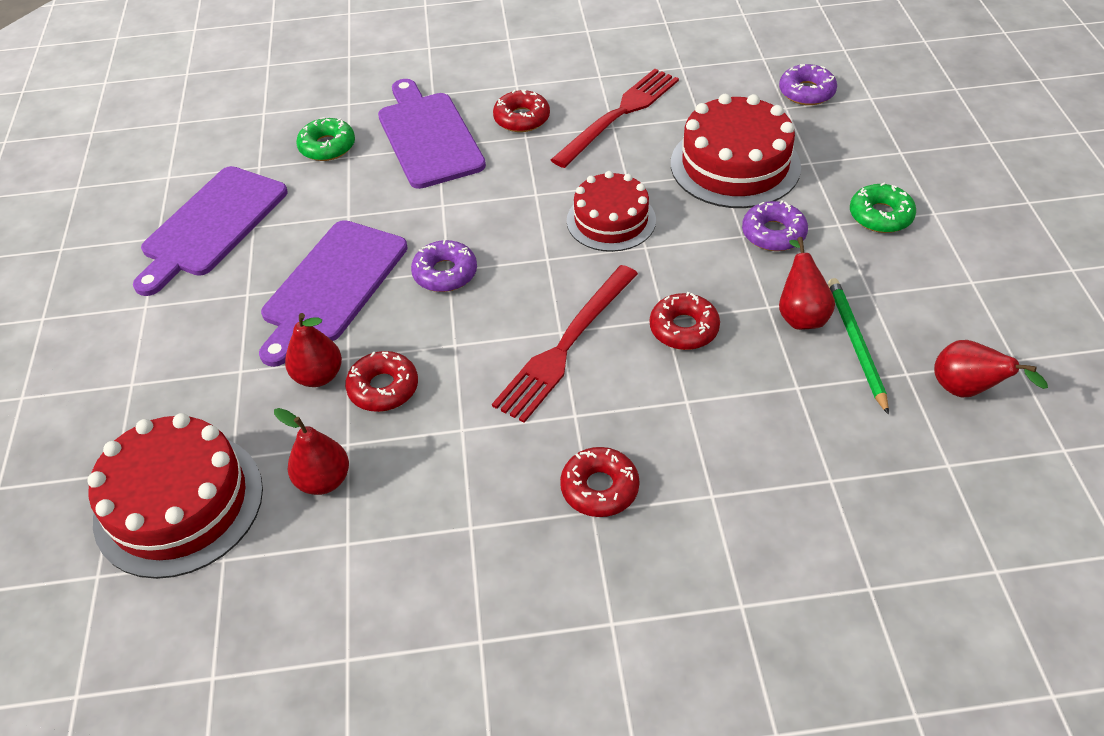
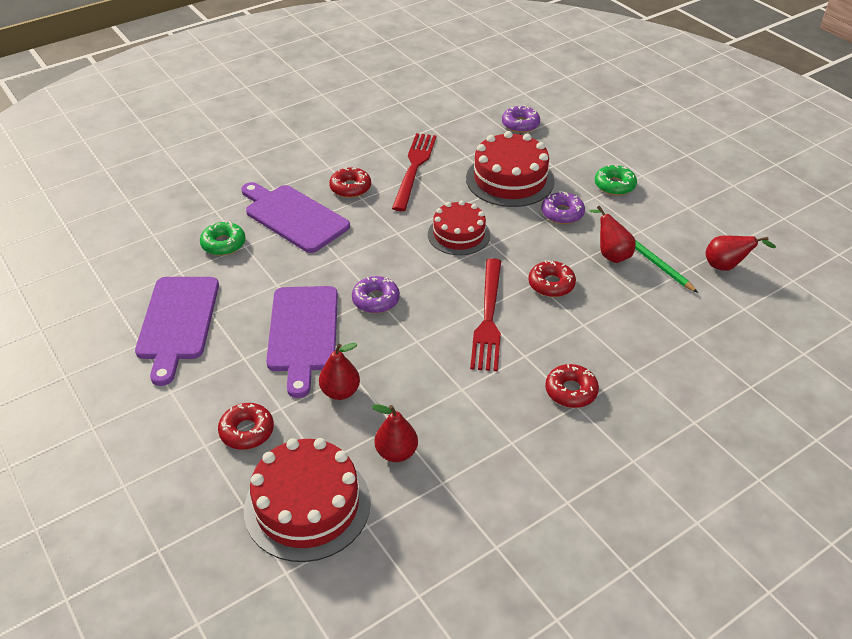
camera: 30 degrees left, 5 degrees down
(383, 388) = (391, 383): red donut -> red donut (247, 431)

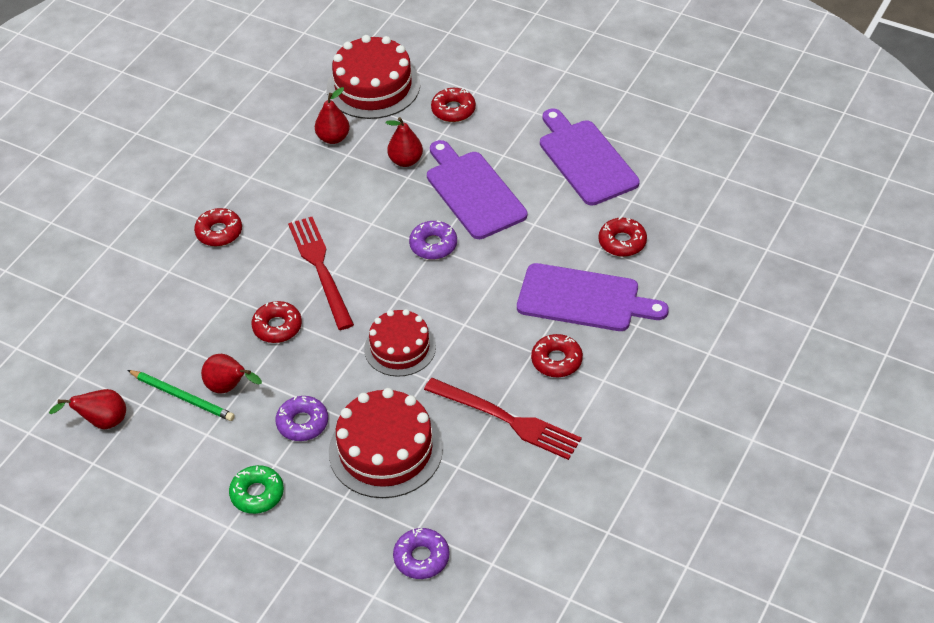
camera: 155 degrees right, 5 degrees up
(223, 244) = (622, 242): green donut -> red donut
(414, 168) = (506, 420): red fork -> red fork turned 45 degrees counterclockwise

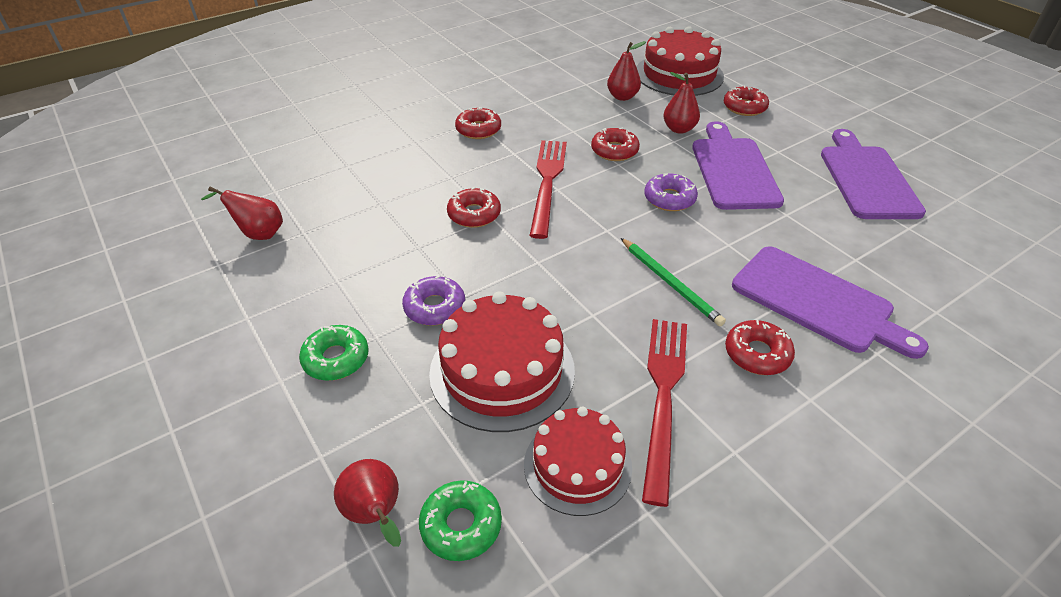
camera: 25 degrees right, 5 degrees down
(182, 397) = (343, 240): green pencil -> green pencil (670, 283)
(229, 387) = (391, 248): red pear -> red pear (376, 514)
(400, 348) = (582, 275): red cake -> red cake (577, 465)
(421, 558) = (461, 525): purple donut -> green donut
(506, 420) = (663, 396): red fork -> red fork turned 135 degrees counterclockwise
(622, 242) = (885, 262): red donut -> red donut (614, 151)

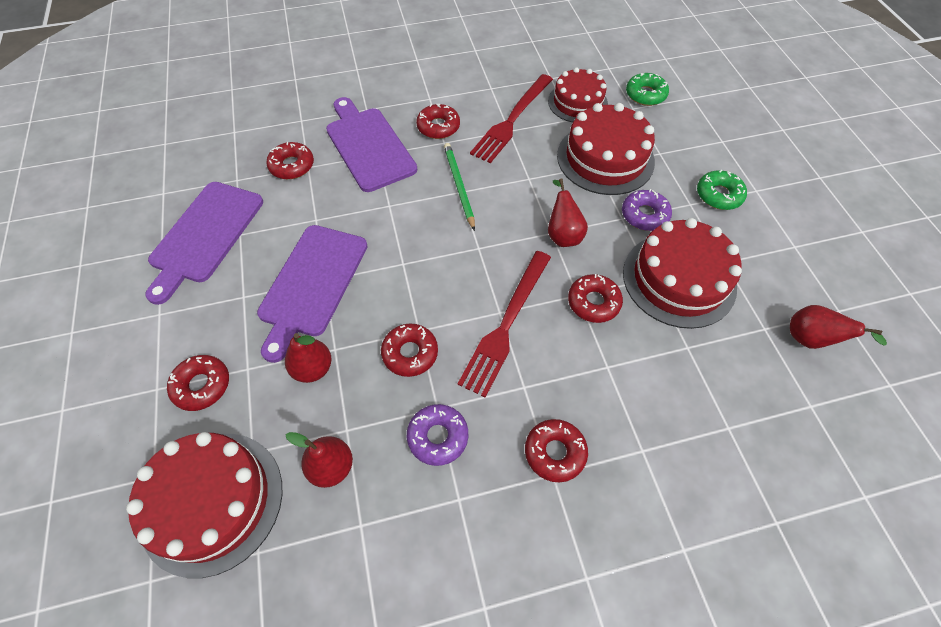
camera: 160 degrees left, 15 degrees up
(376, 514) = (689, 108): red pear -> red pear (562, 234)
(390, 252) = (679, 279): none -> red cake
(669, 199) = (401, 266): purple donut -> purple donut (438, 437)
(873, 255) = (292, 166): none -> red donut

